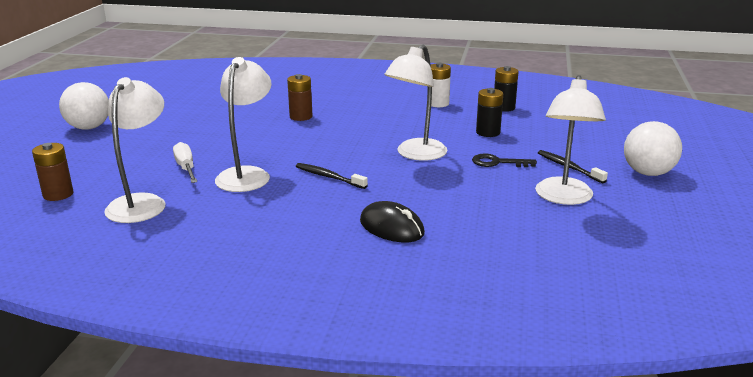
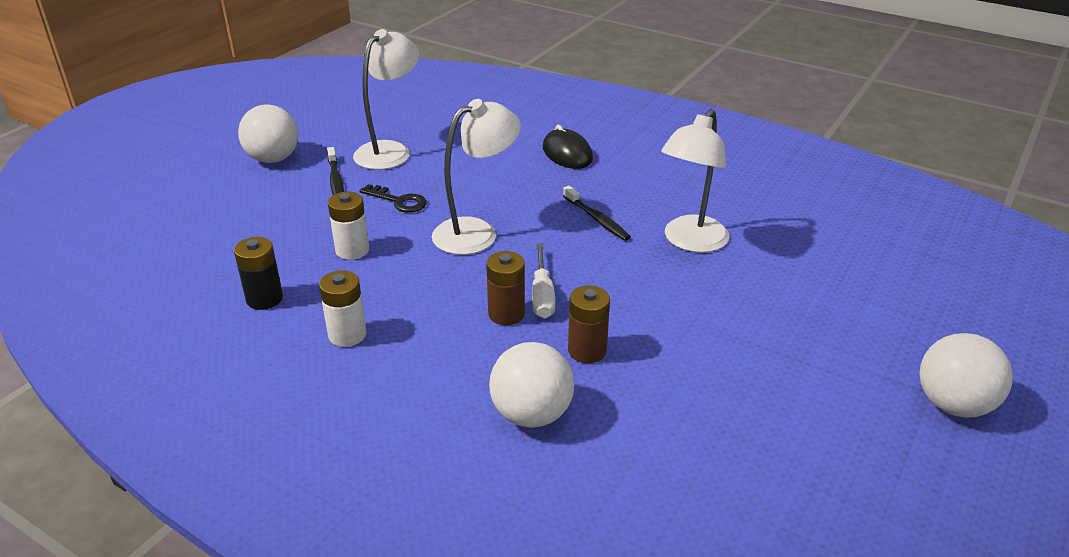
camera: 160 degrees left, 10 degrees up
(58, 194) = (912, 256): brown battery -> brown battery (506, 314)
(142, 203) = (807, 225): white lamp -> none
(186, 168) = (766, 269): white screwdriver -> white screwdriver (542, 295)
(318, 96) = (531, 414): none -> white ball
(488, 132) = (352, 250): black battery -> white battery

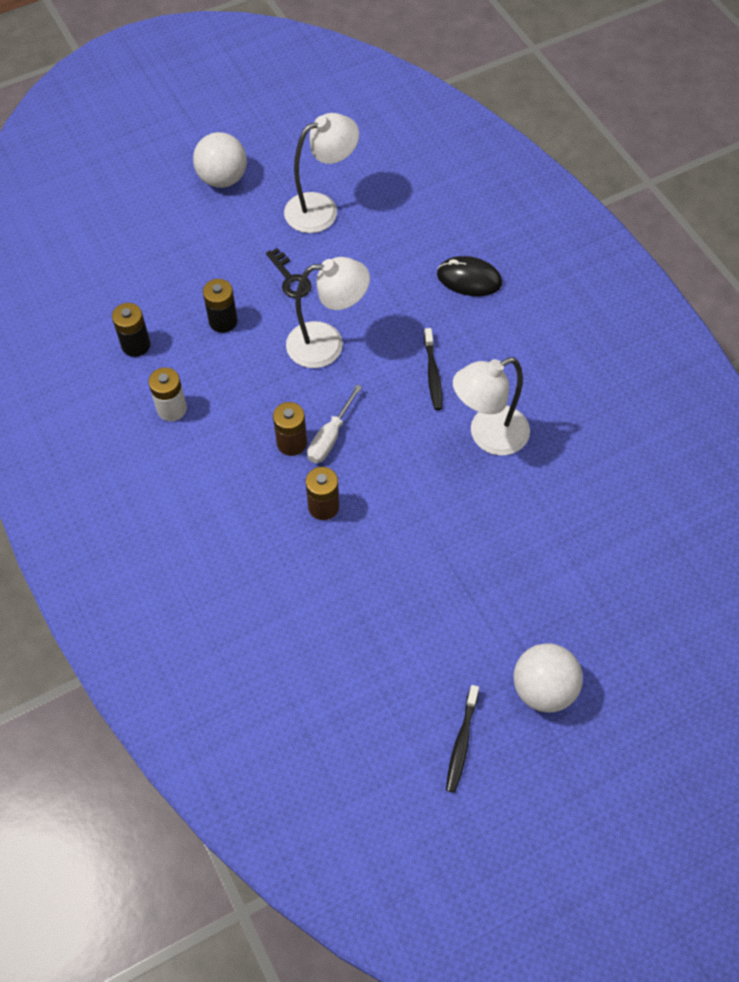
camera: 30 degrees right, 25 degrees up
(336, 180) = (256, 229): black toothbrush -> black toothbrush (461, 742)
(352, 250) = (223, 321): white battery -> black battery
(531, 414) = (247, 542): white ball -> none
(567, 153) = (469, 279): black mouse -> black mouse turned 75 degrees counterclockwise

